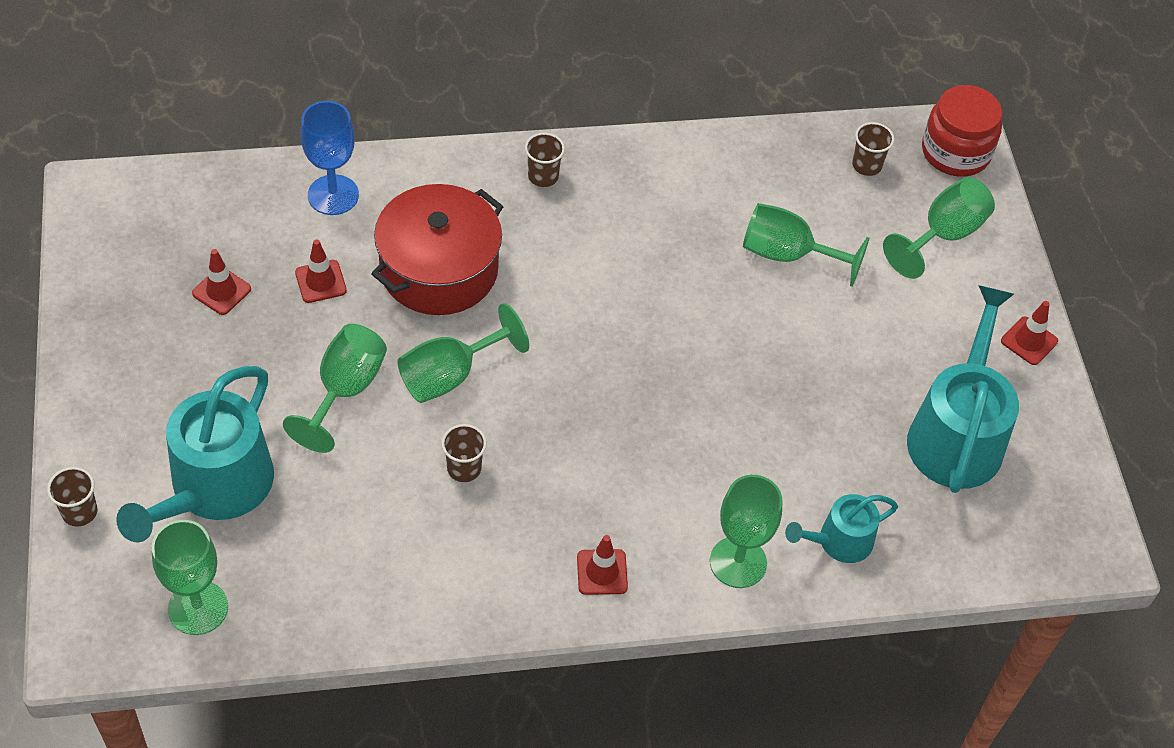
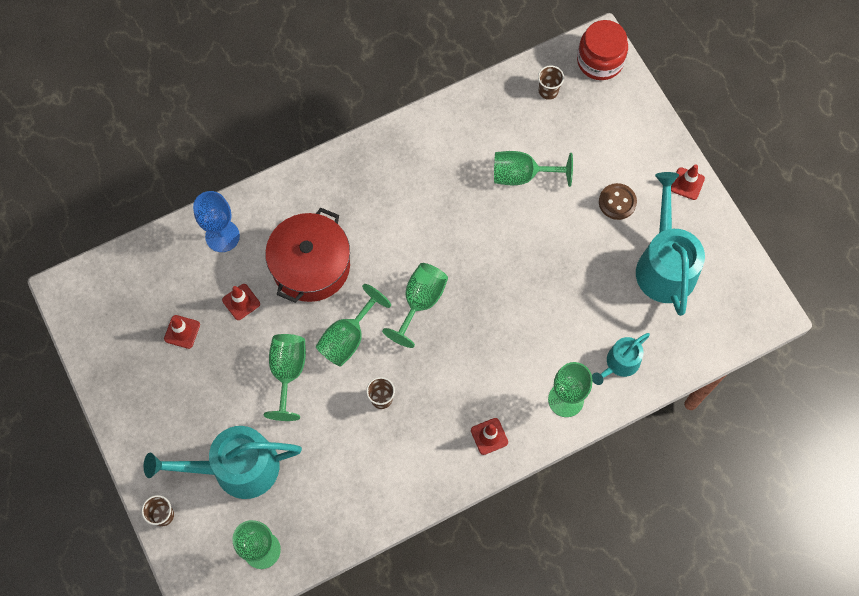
camera: 15 degrees left, 15 degrees up
(215, 487) = (237, 468): turquoise watering can -> turquoise watering can turned 75 degrees clockwise
(543, 176) = (349, 173): brown cup -> none
(915, 331) = (617, 202): none -> brown button
(943, 235) = (612, 125): green goblet -> green goblet (420, 302)

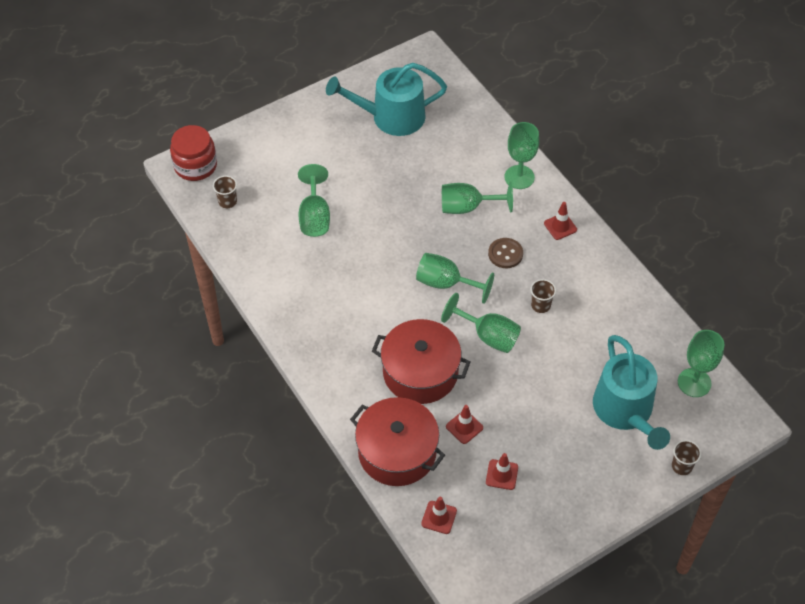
camera: 95 degrees left, 15 degrees down
(222, 236) = (397, 452): blue goblet -> red pot
(288, 372) = (528, 380): green goblet -> green goblet (467, 207)
(617, 202) = (336, 149): brown button -> brown button (505, 254)
(620, 363) = (482, 143): turquoise watering can -> none
(687, 184) = (315, 104): red traffic cone -> red traffic cone (439, 517)

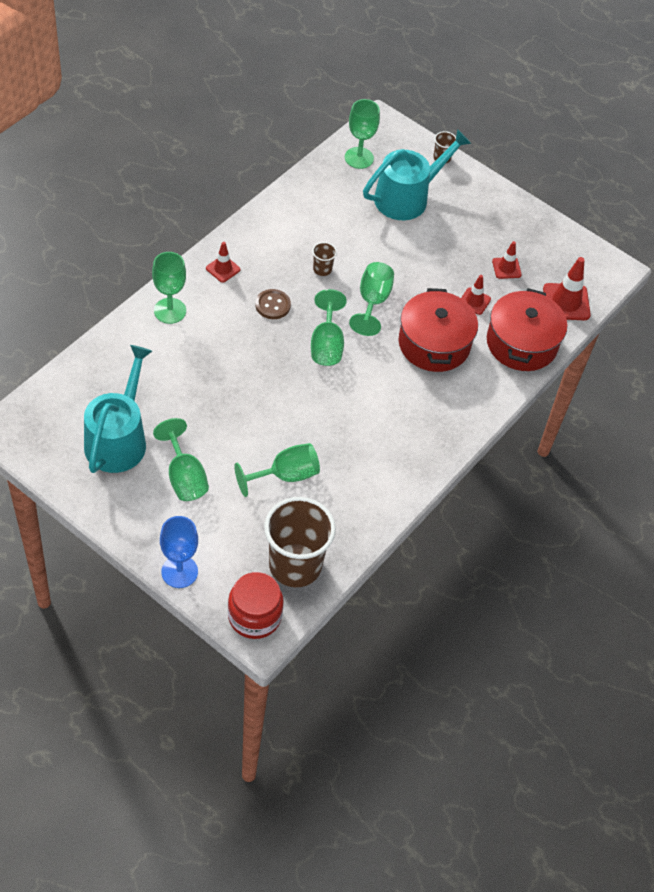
camera: 115 degrees left, 0 degrees up
(227, 201) = (295, 565): brown cup -> brown cup, size x2.40
(254, 129) = (179, 571): none -> blue goblet
(391, 117) = (118, 439): turquoise watering can -> turquoise watering can turned 135 degrees counterclockwise
(439, 517) = (566, 302): red traffic cone -> red traffic cone, size x1.68
(467, 207) = (225, 346): green goblet -> green goblet (184, 477)

